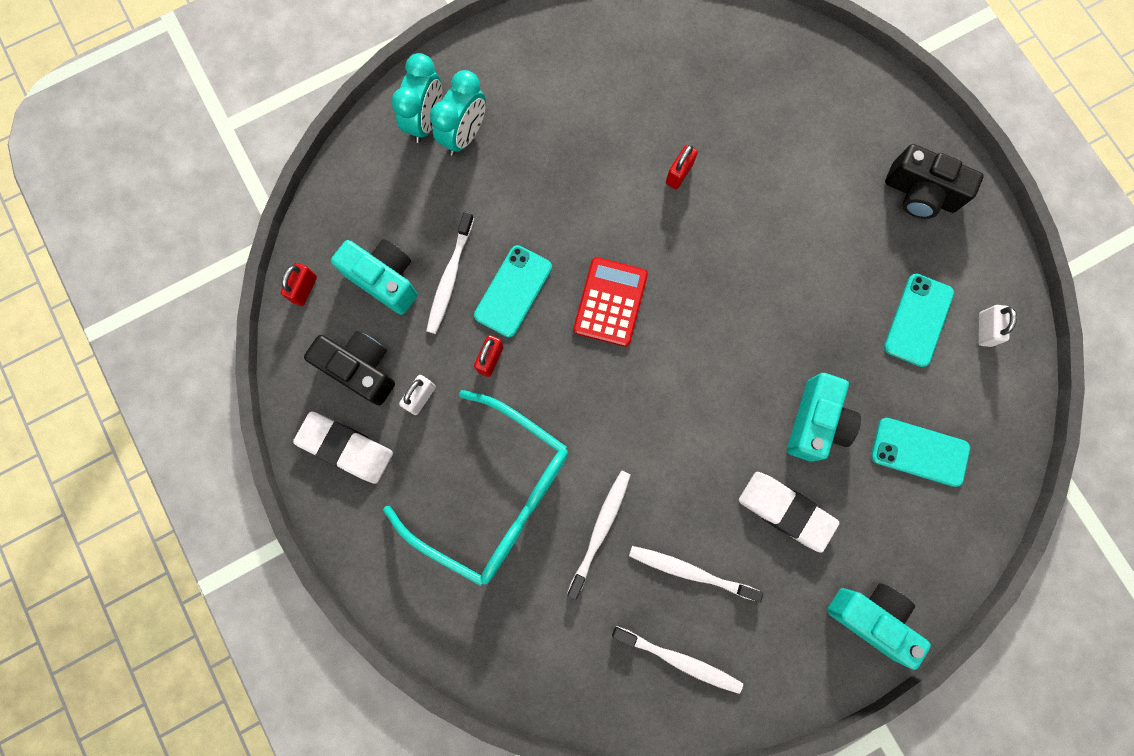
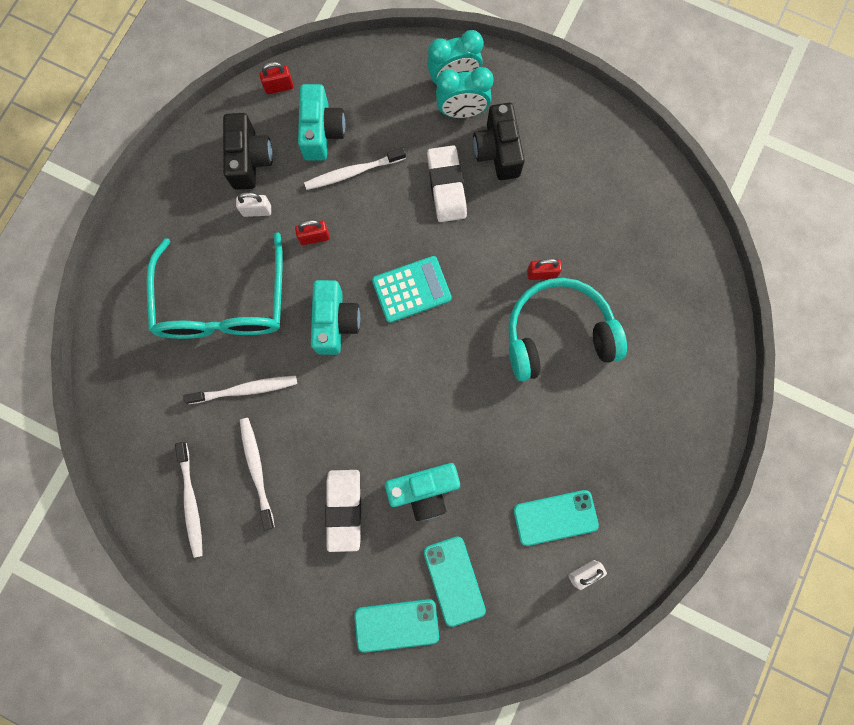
camera: 55 degrees right, 0 degrees up
(346, 448) = (191, 187): white eraser -> white eraser (446, 186)
(513, 291) = (373, 219): turquoise phone -> turquoise phone (396, 625)
(610, 302) = (411, 289): red calculator -> turquoise calculator
(747, 200) = (558, 334): none -> turquoise headphones
(871, 617) = (308, 619): turquoise camera -> turquoise camera (335, 322)
(920, 193) = (657, 457): black camera -> black camera (497, 151)

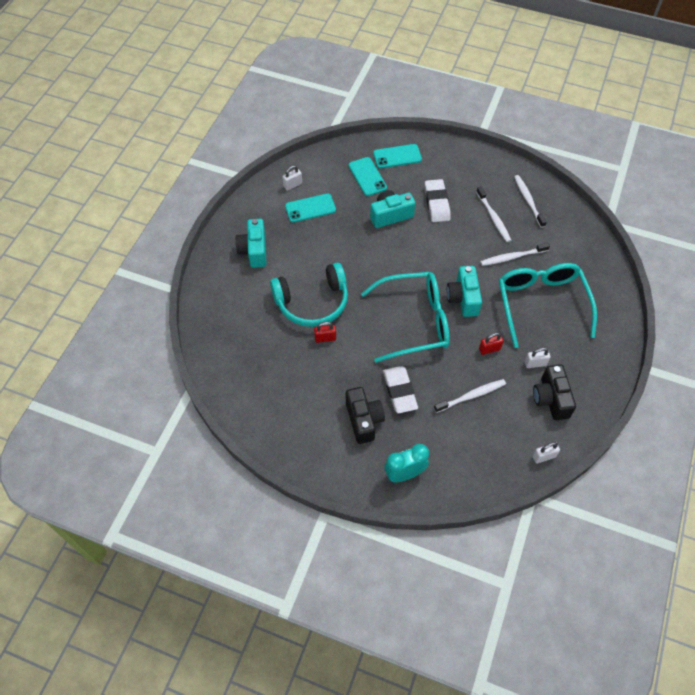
camera: 175 degrees right, 20 degrees down
(279, 87) = (543, 456): red padlock -> white padlock
(321, 132) = (501, 424): turquoise camera -> turquoise camera (254, 251)
(411, 289) = (415, 321): turquoise calculator -> turquoise glasses
(462, 112) = (395, 448): turquoise clock -> none

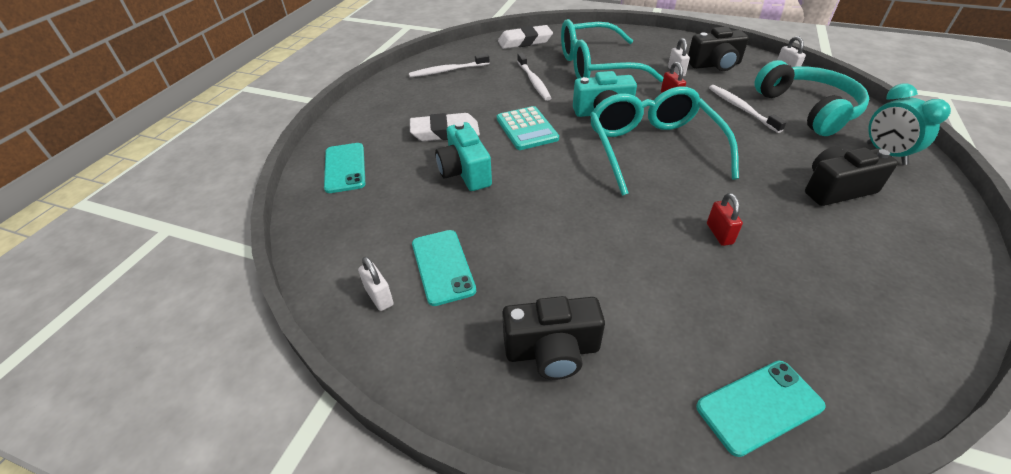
camera: 90 degrees left, 15 degrees down
(254, 251) = (552, 351): turquoise camera -> black camera
(312, 302) = (654, 252): turquoise headphones -> turquoise headphones (808, 109)
(367, 177) = (380, 198): turquoise phone -> turquoise phone (759, 406)
(399, 391) = (769, 159): white eraser -> white eraser (525, 41)
(441, 249) = (527, 129): none -> turquoise calculator
(493, 218) = (473, 92): white toothbrush -> none

